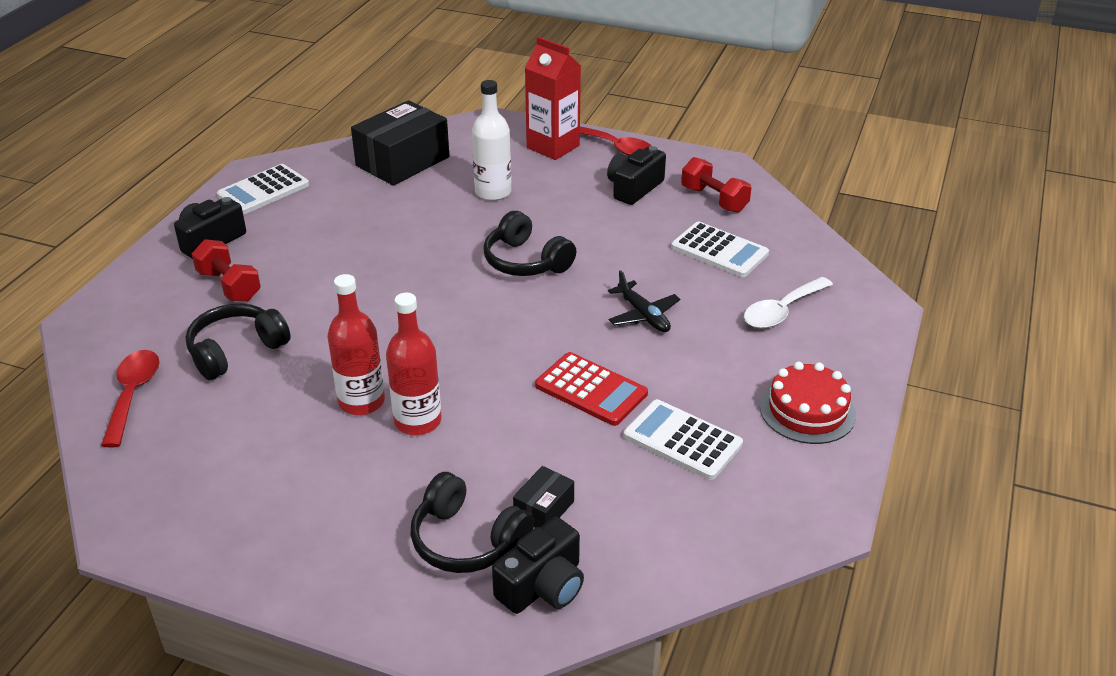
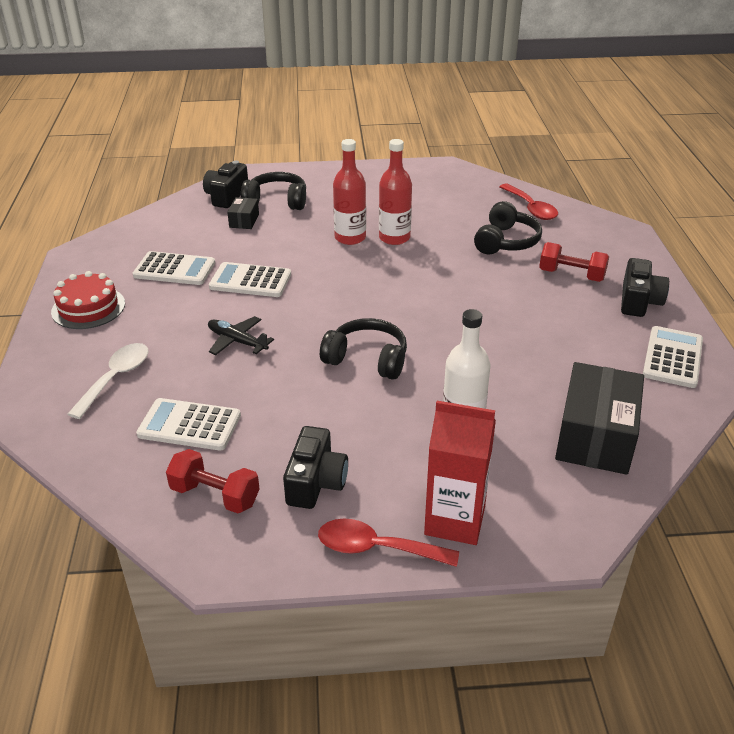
camera: 155 degrees right, 0 degrees up
(591, 390) = (250, 281): red calculator -> white calculator

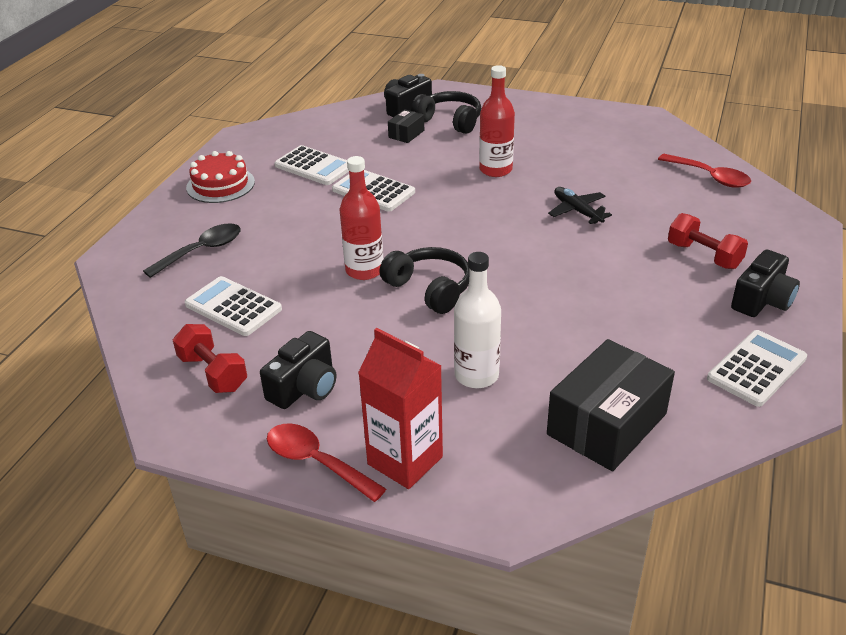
camera: 25 degrees right, 0 degrees up
(115, 378) = (201, 251): white spoon -> black spoon
(237, 341) = (323, 243): black plane -> black plane (577, 211)
(394, 238) = (540, 179): red bottle -> red bottle (364, 270)
(506, 241) = (656, 206): black headphones -> none
(530, 208) = (709, 177): red spoon -> red spoon turned 45 degrees counterclockwise

